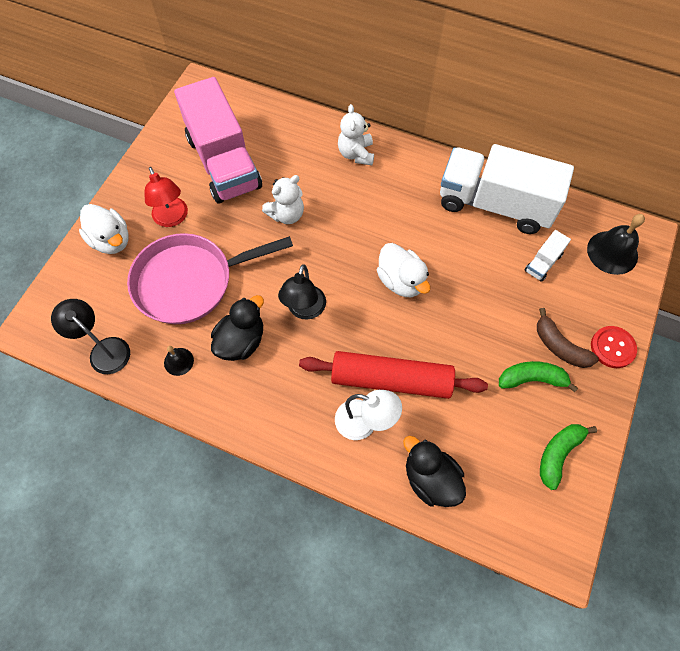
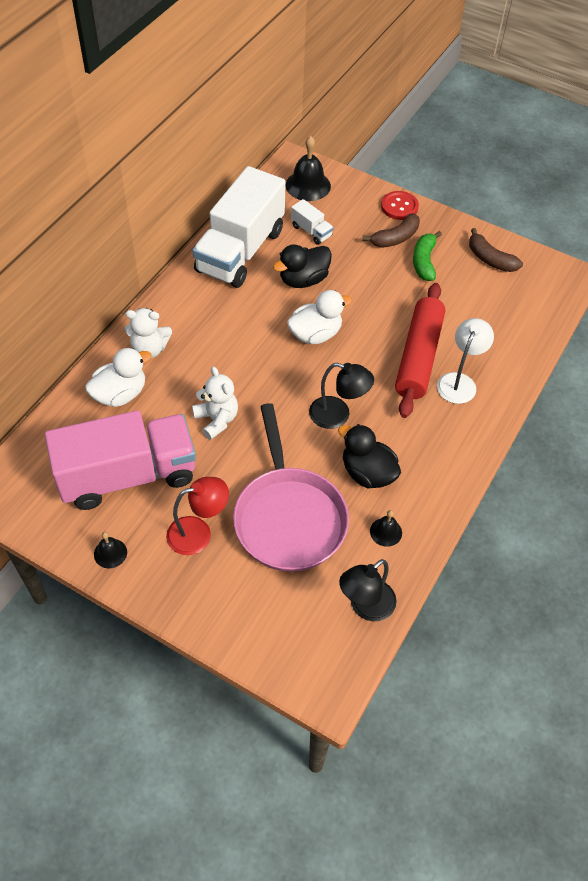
camera: 85 degrees left, 10 degrees down
(111, 240) = (217, 601): white duck -> white duck (120, 394)
(153, 165) = (110, 553): none -> black bell
(430, 479) = (511, 343): black duck -> black duck (303, 280)
(558, 454) = (490, 259): green banana -> brown banana

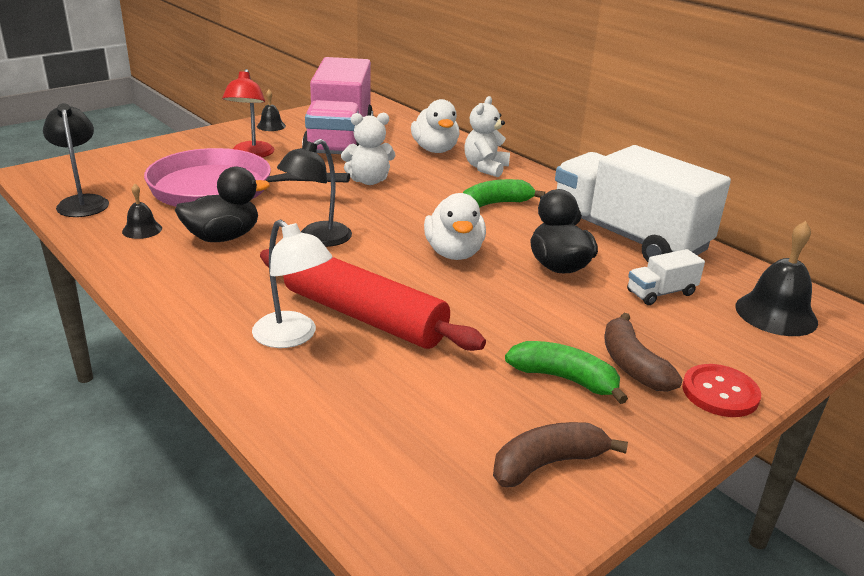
camera: 110 degrees right, 25 degrees down
(221, 328) = (496, 203): none -> green banana

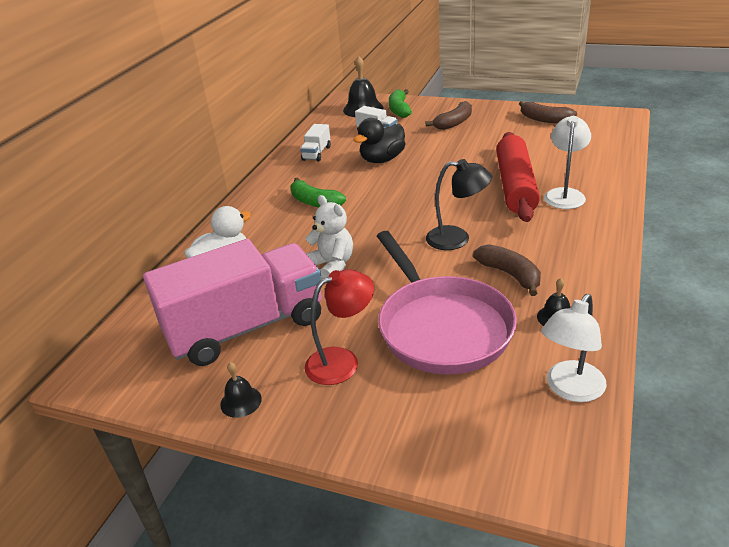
camera: 115 degrees left, 5 degrees up
(82, 202) = (570, 389): black lamp -> white lamp
(223, 237) = (510, 274): black duck -> brown banana
(454, 253) = (409, 190): white duck -> none
(485, 168) = (246, 229): white teddy bear -> none
(564, 379) = (487, 131): green banana -> green banana (399, 110)
(627, 237) = (316, 153): white truck -> white truck, size x0.40
(720, 393) = (448, 106): red button -> none

